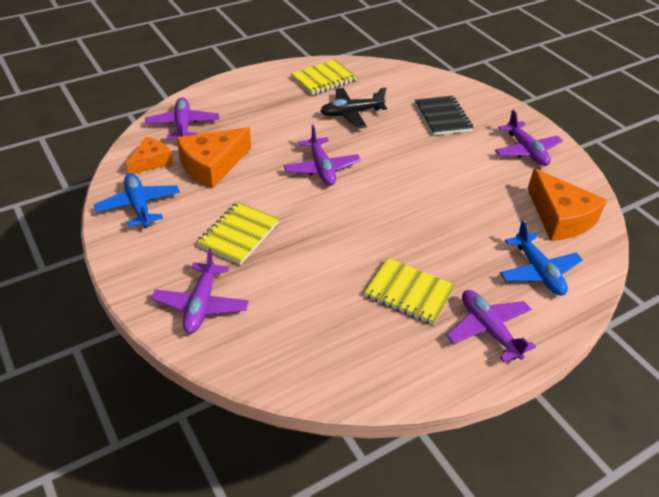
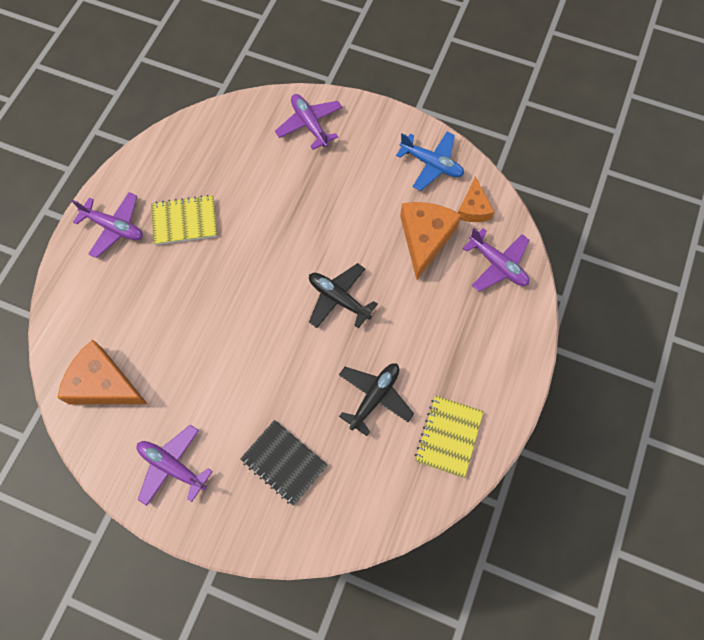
camera: 145 degrees right, 25 degrees up
(238, 234) = (339, 189): yellow notebook -> none
(321, 168) = (339, 299): purple plane -> black plane
(538, 271) = (100, 305): blue plane -> none

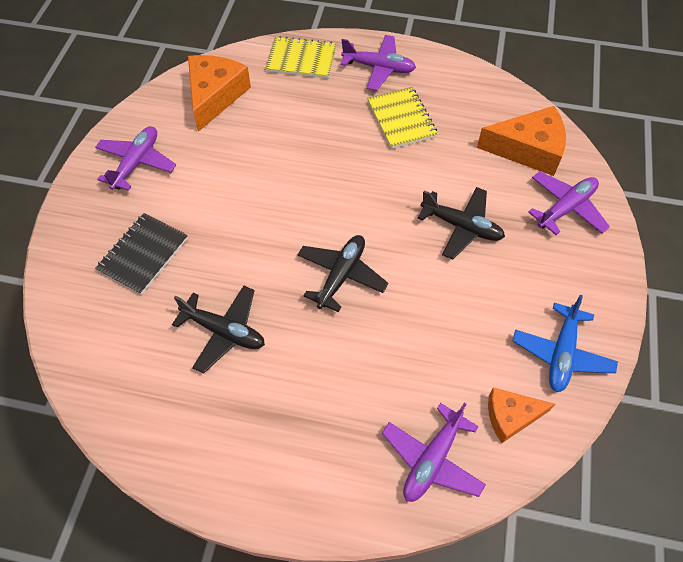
camera: 80 degrees right, 10 degrees down
(114, 227) = (378, 68): purple plane -> purple plane turned 90 degrees counterclockwise
(311, 201) = (461, 227): none -> black plane
(425, 238) = (447, 360): orange cheese -> orange cheese (528, 149)
(448, 436) = (181, 422): yellow notebook -> yellow notebook (301, 60)

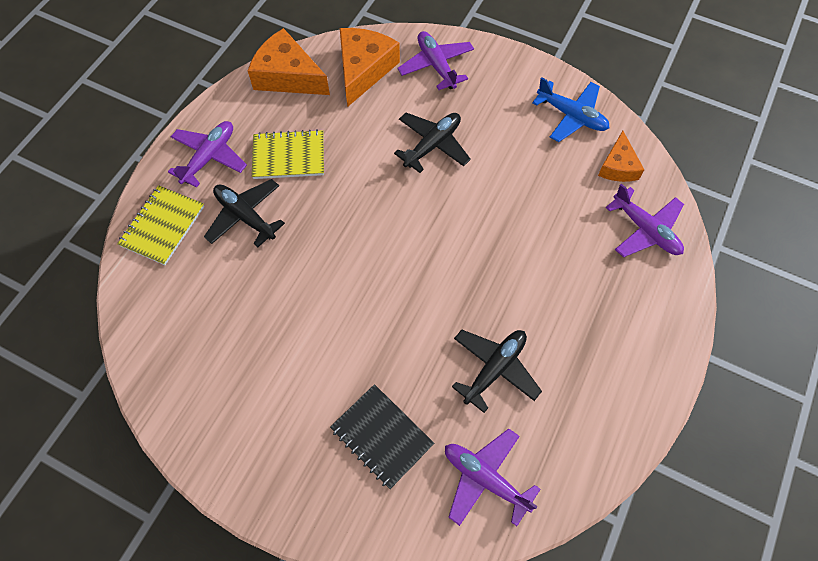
camera: 75 degrees left, 5 degrees up
(136, 163) = (249, 429): purple plane -> purple plane (485, 478)
(215, 96) = (178, 327): orange cheese -> orange cheese (288, 76)
(341, 275) = (458, 254): black plane -> black plane (245, 216)

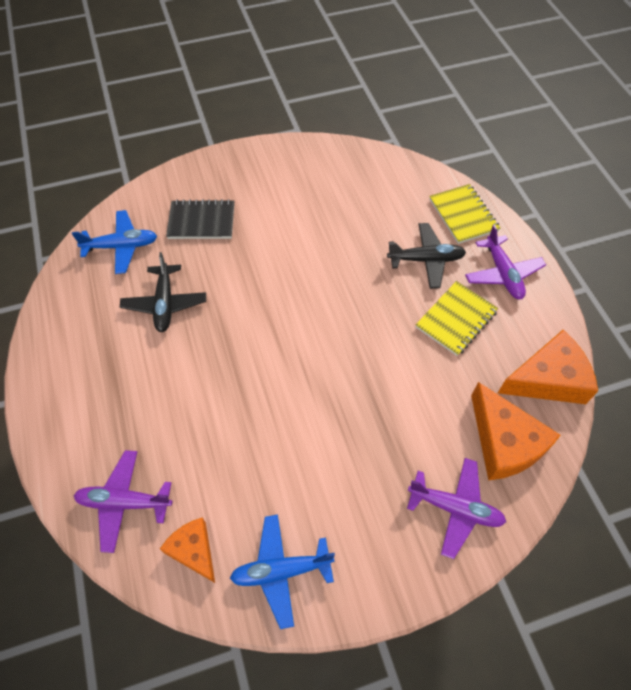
camera: 135 degrees right, 5 degrees down
(432, 145) = (368, 423): black plane -> none
(485, 478) = (121, 246): purple plane -> blue plane

